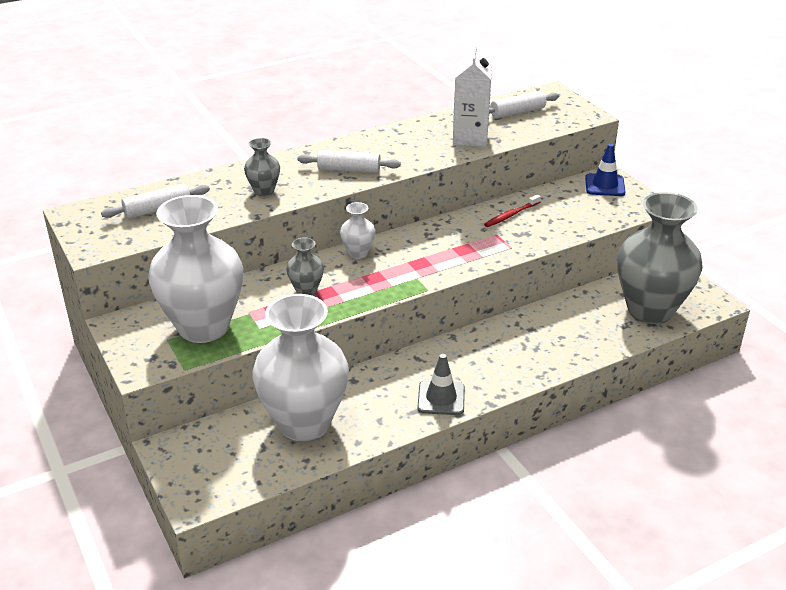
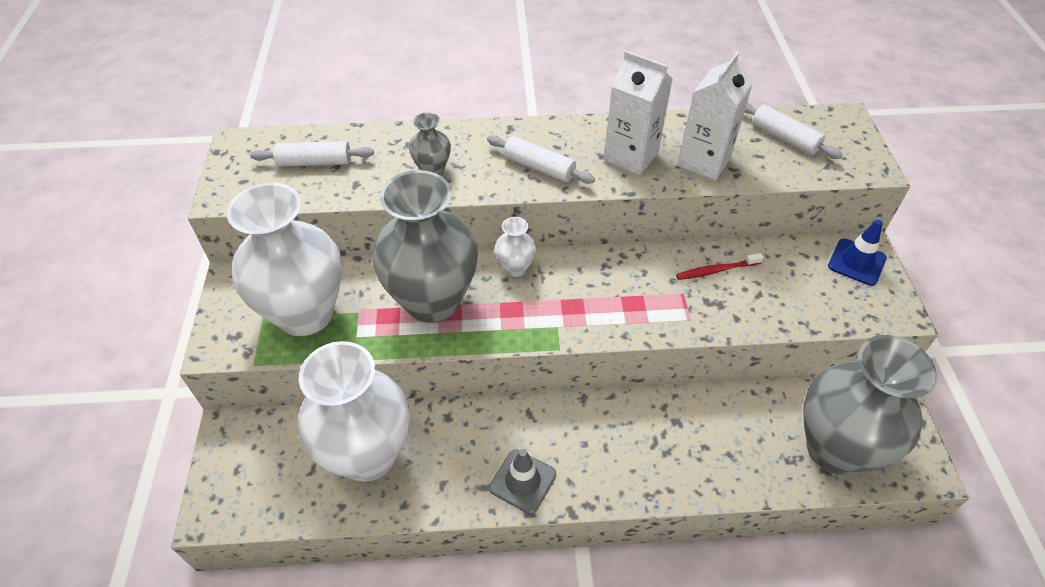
camera: 25 degrees right, 15 degrees up
(306, 290) = (432, 301): grey vase -> grey vase, size x2.33
(414, 147) = (631, 156): none -> white carton
(517, 112) = (784, 138): white rolling pin -> white rolling pin turned 45 degrees clockwise

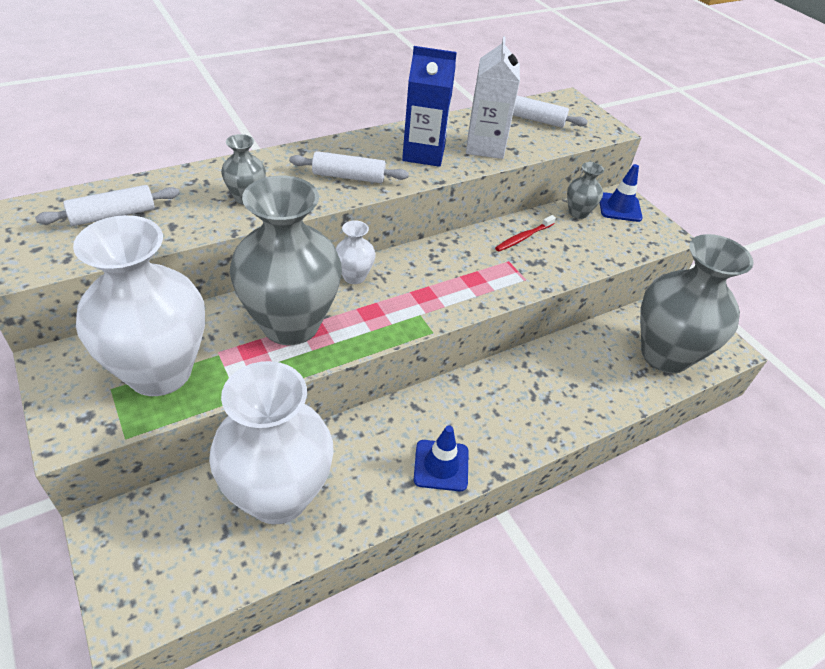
camera: 30 degrees left, 5 degrees down
(522, 481) = (441, 465): grey traffic cone -> blue traffic cone
(631, 156) = (423, 154): white carton -> blue carton
(799, 256) = (578, 213): none -> grey vase

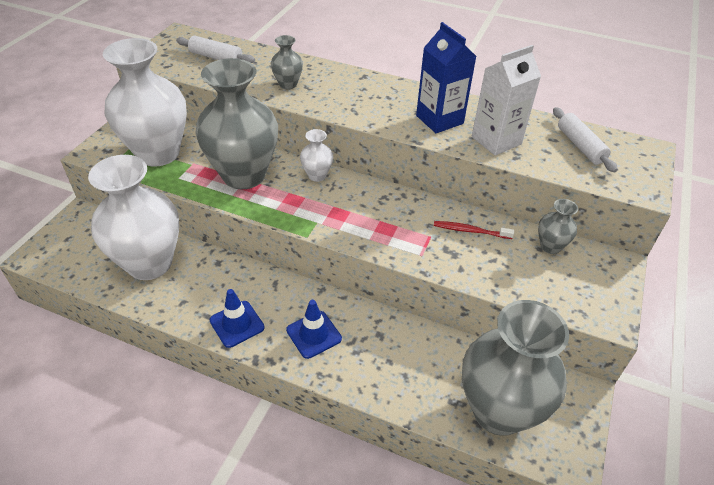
camera: 55 degrees right, 0 degrees up
(349, 177) = (364, 105): white rolling pin -> none
(619, 207) = (600, 268): blue traffic cone -> blue traffic cone (314, 334)

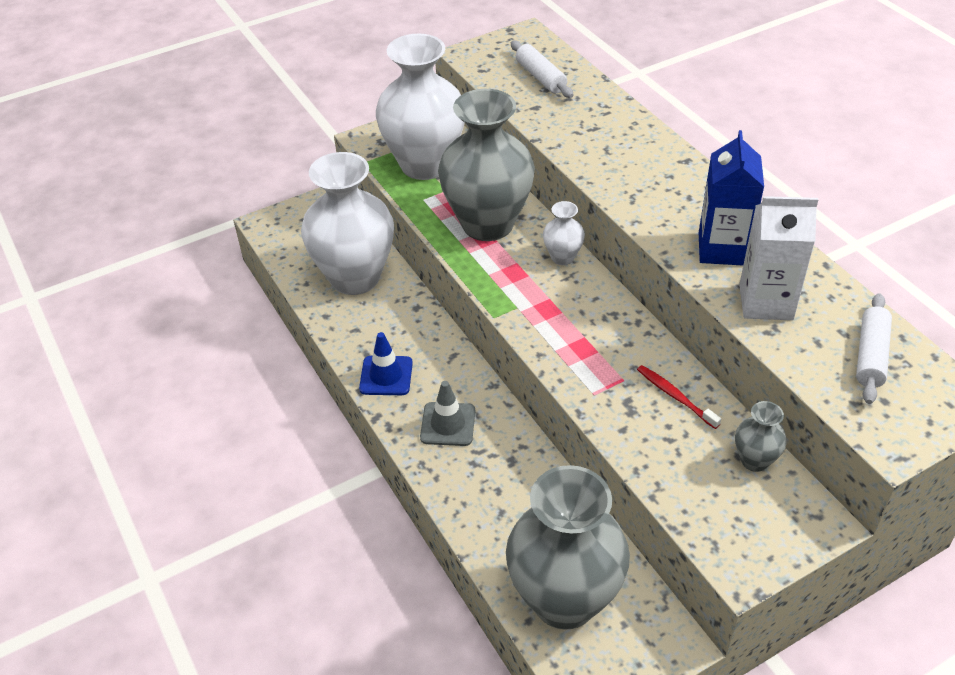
camera: 40 degrees right, 0 degrees up
(288, 84) = (588, 138): grey vase -> none
(314, 334) = (448, 424): blue traffic cone -> grey traffic cone

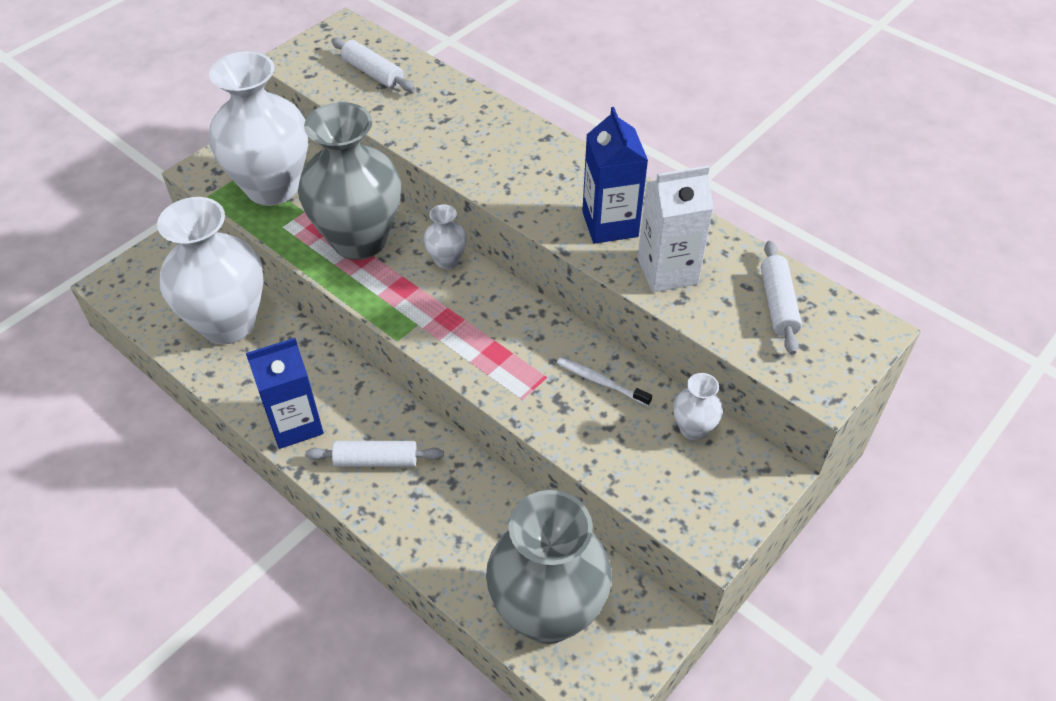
camera: 20 degrees left, 5 degrees up
(386, 376) = (295, 424): blue traffic cone -> blue carton
(448, 424) = (376, 460): grey traffic cone -> white rolling pin
(675, 397) = (601, 382): red toothbrush -> white toothbrush
(754, 460) = (693, 428): grey vase -> white vase

